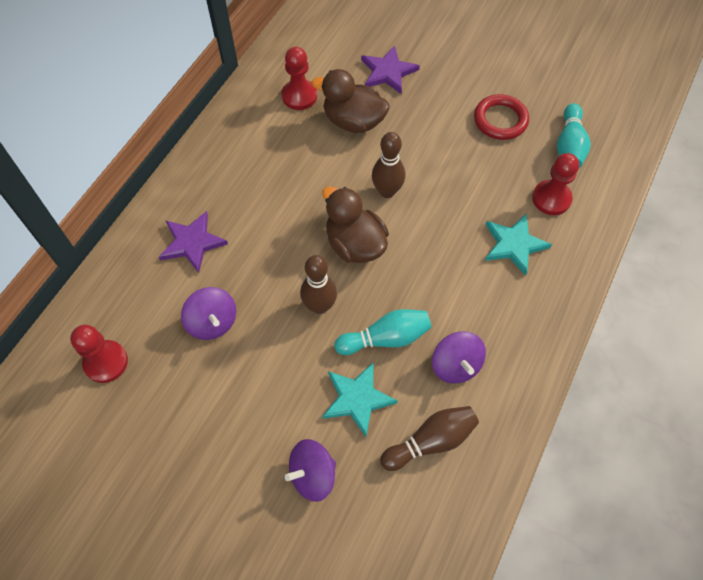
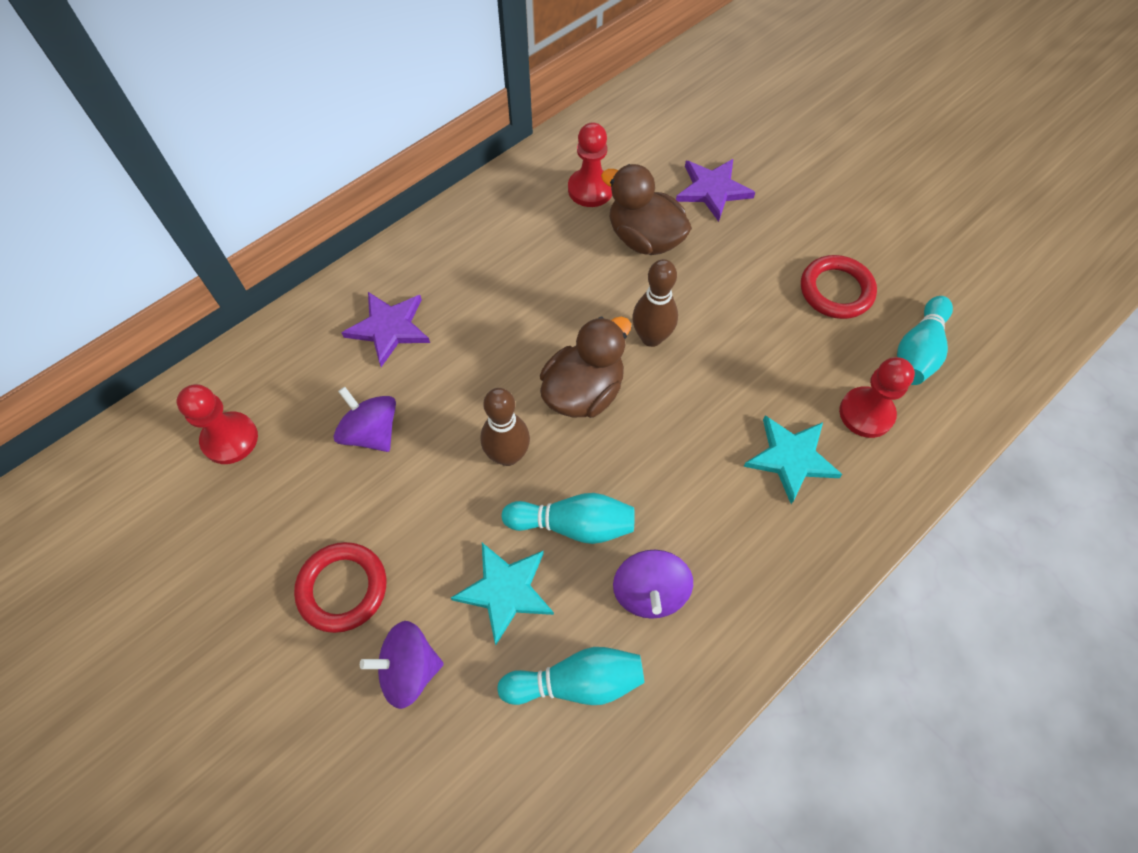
camera: 20 degrees right, 0 degrees up
(212, 322) = (371, 432): purple spinning top -> purple spinning top turned 150 degrees clockwise
(240, 438) = (343, 588): none -> red ring
(355, 244) = (583, 392): brown duck -> brown duck turned 60 degrees clockwise
(431, 441) = (577, 682): brown bowling pin -> turquoise bowling pin

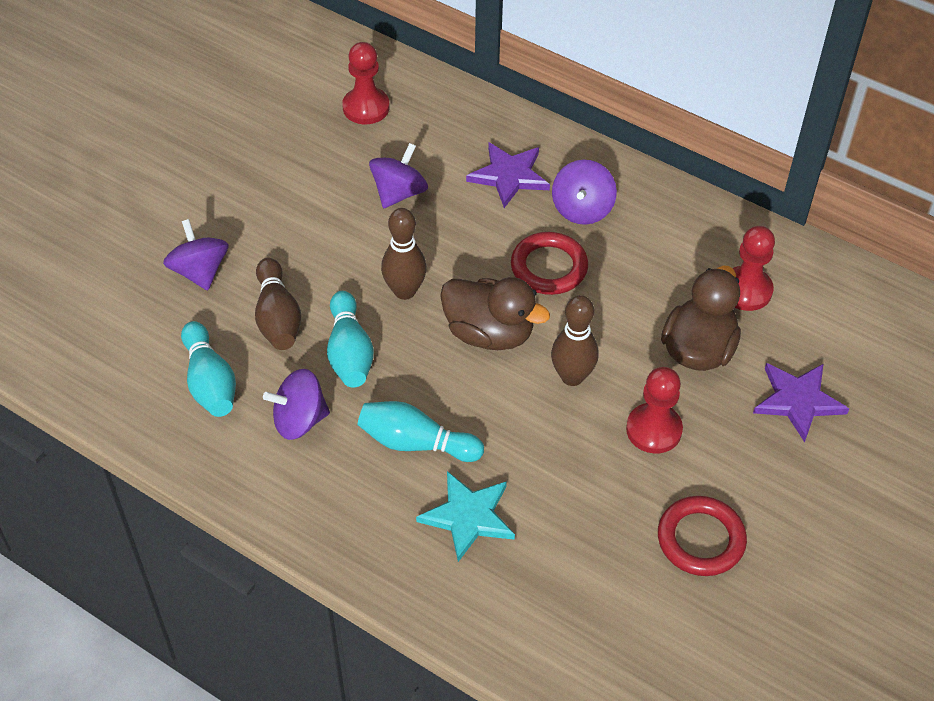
camera: 75 degrees right, 10 degrees down
(343, 588) = (256, 213): red ring -> red ring (549, 267)
(456, 280) = (582, 209): none -> purple spinning top
(505, 590) = (277, 317): turquoise star -> brown bowling pin
(866, 413) = (544, 582): red pawn -> red pawn (653, 430)
(917, 351) = (645, 629): turquoise bowling pin -> turquoise bowling pin (416, 443)

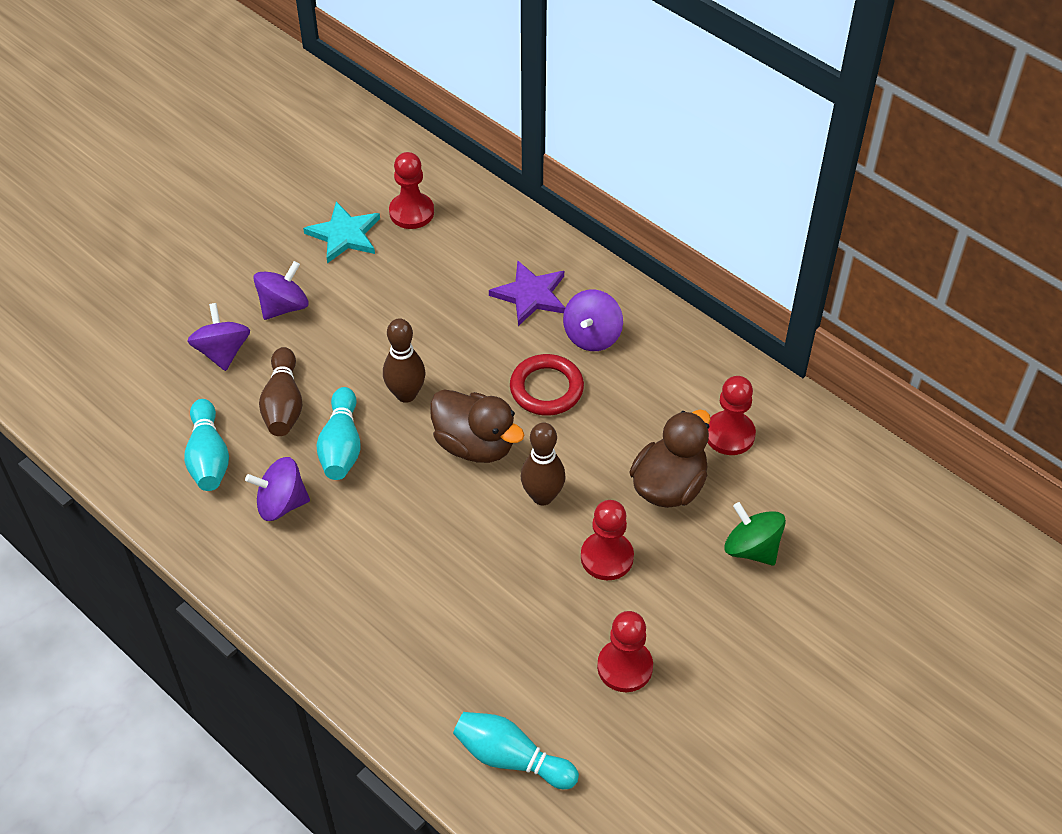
camera: 10 degrees right, 0 degrees up
(399, 193) = (423, 299): purple spinning top -> purple spinning top (284, 306)
(416, 443) = (382, 539): turquoise bowling pin -> turquoise bowling pin (511, 758)
(468, 516) = (414, 615): turquoise star -> turquoise star (344, 235)
(700, 539) = (625, 667): red ring -> red pawn
(798, 401) = (751, 548): purple star -> green spinning top

